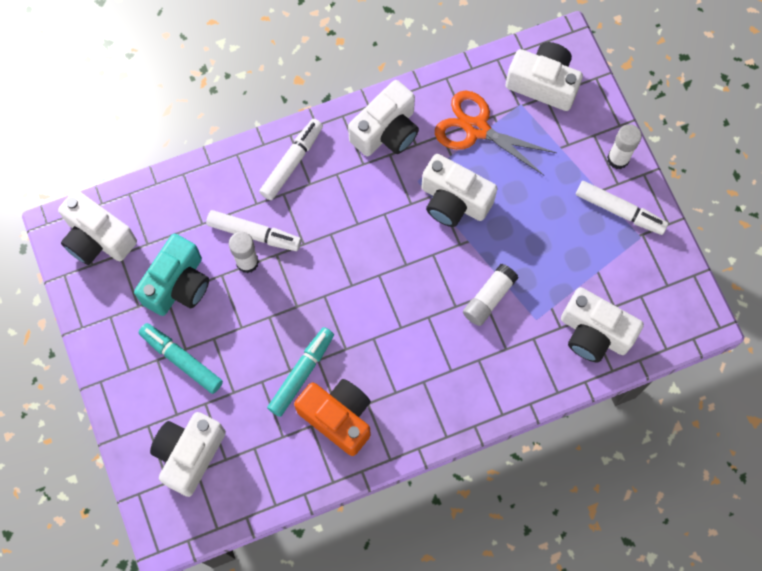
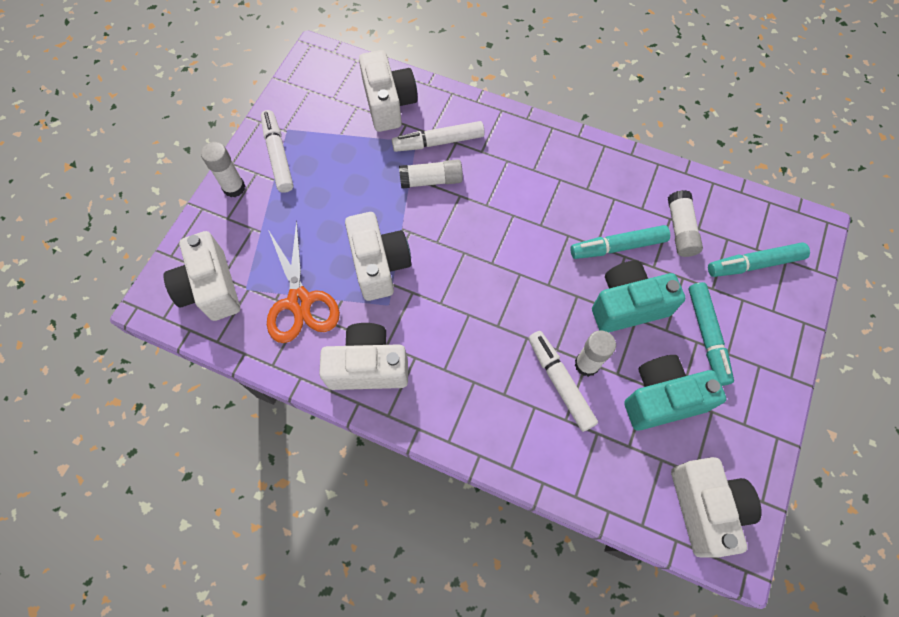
camera: 135 degrees left, 5 degrees down
(189, 454) = (754, 264): white camera -> turquoise marker
(255, 332) = (627, 305): none -> turquoise camera
(267, 433) = (680, 229): none -> white glue stick
(292, 162) = (471, 414): white marker -> white marker (438, 142)
(338, 417) = (617, 197): orange camera -> none

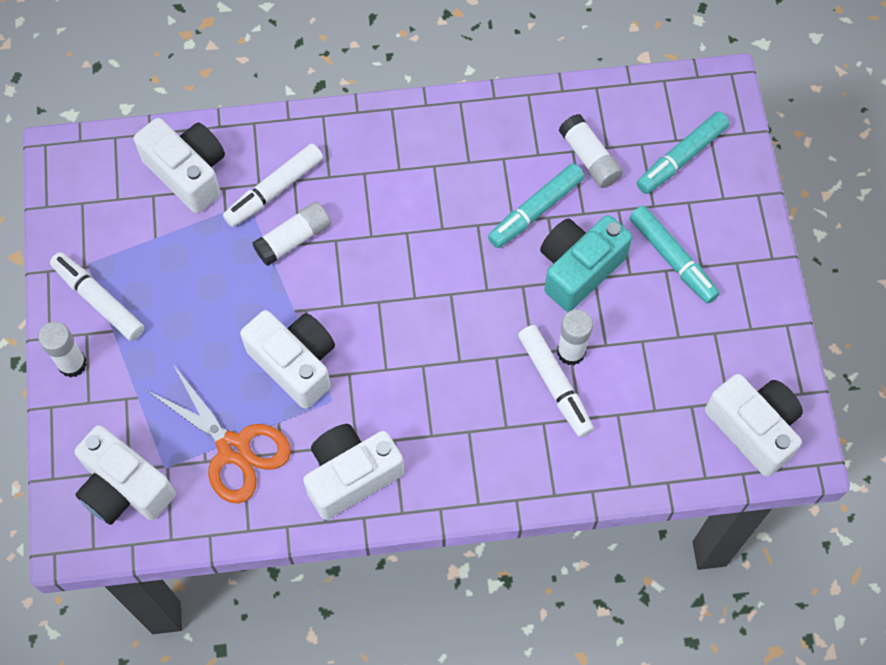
camera: 30 degrees left, 0 degrees up
(560, 382) = (554, 384): white marker -> white marker turned 150 degrees counterclockwise
(662, 398) = (661, 346): turquoise camera -> none

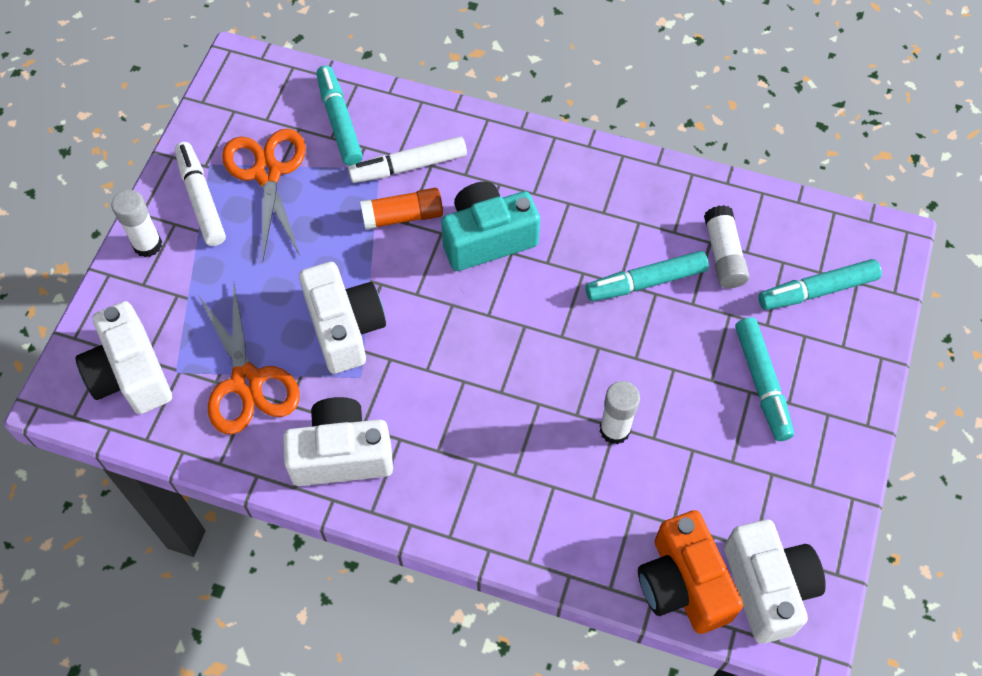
camera: 25 degrees right, 5 degrees down
(147, 250) = (267, 173): none -> orange scissors
(188, 172) = (340, 121): white camera -> turquoise marker
(293, 239) = (403, 216): white glue stick -> orange glue stick
(554, 384) = (583, 454): white marker -> none
(579, 269) = (662, 354): turquoise camera -> turquoise camera (487, 238)
(686, 456) = (683, 584): none -> orange camera

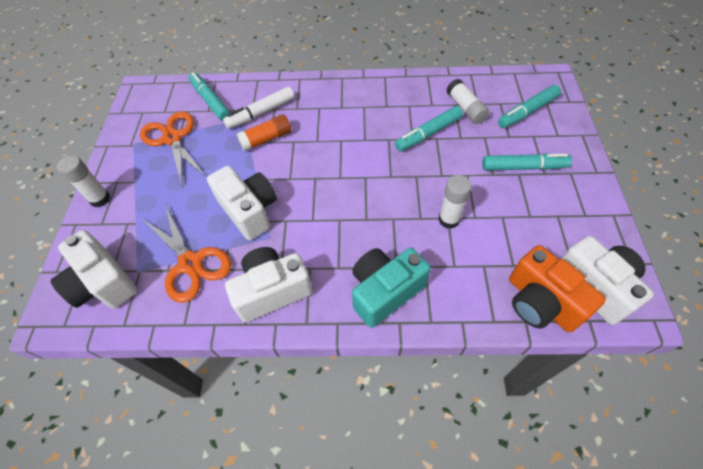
camera: 15 degrees left, 5 degrees down
(201, 199) = (132, 163): white marker -> none
(487, 238) = (323, 137): turquoise camera -> turquoise camera (385, 291)
(762, 383) = (523, 167): turquoise marker -> turquoise marker turned 60 degrees counterclockwise

